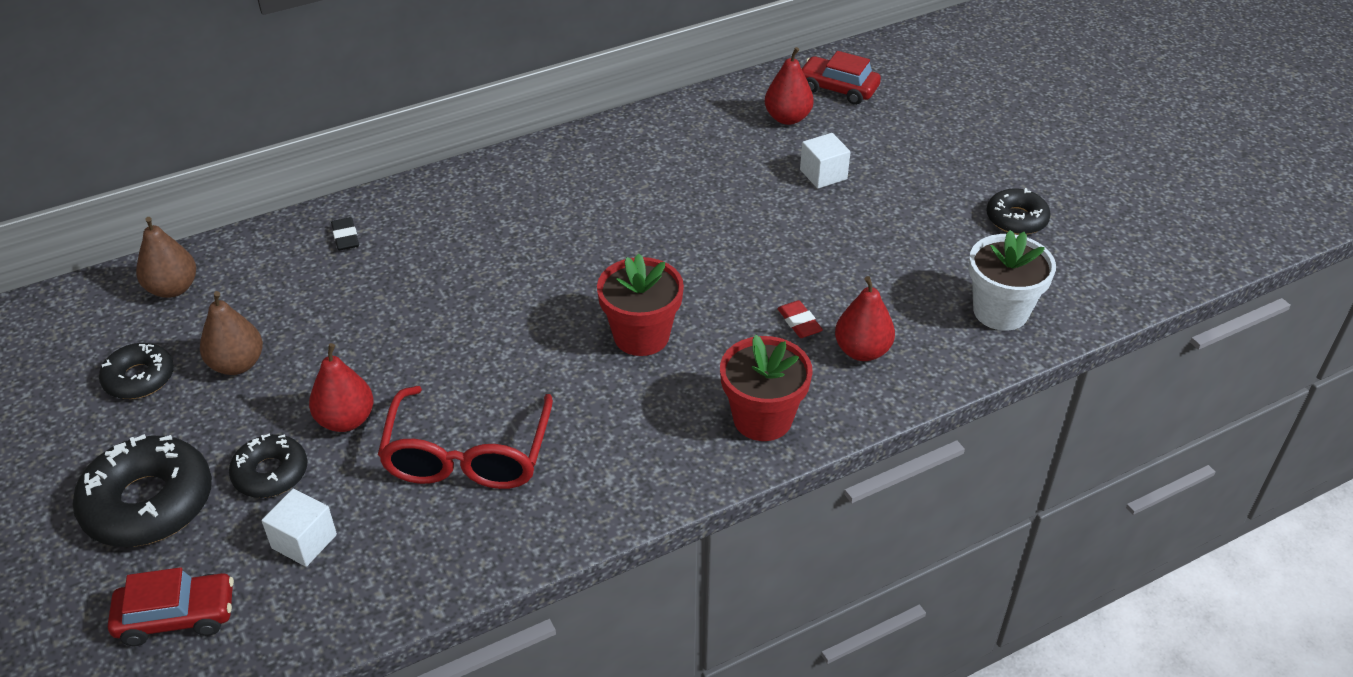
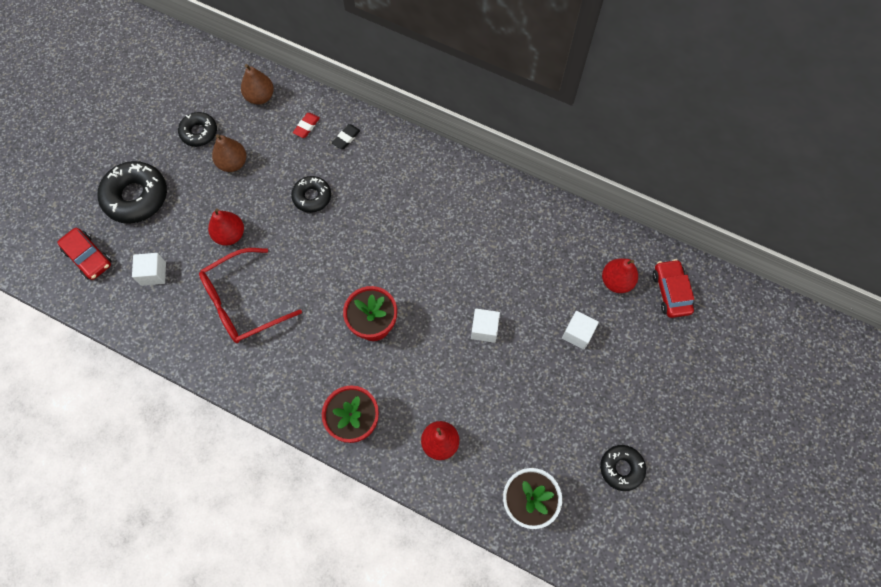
camera: 55 degrees right, 25 degrees up
(270, 473) = (181, 230): black donut -> black donut (312, 197)
(745, 242) = (484, 329): none -> white cube
(799, 322) = (439, 397): red eraser -> red eraser (306, 126)

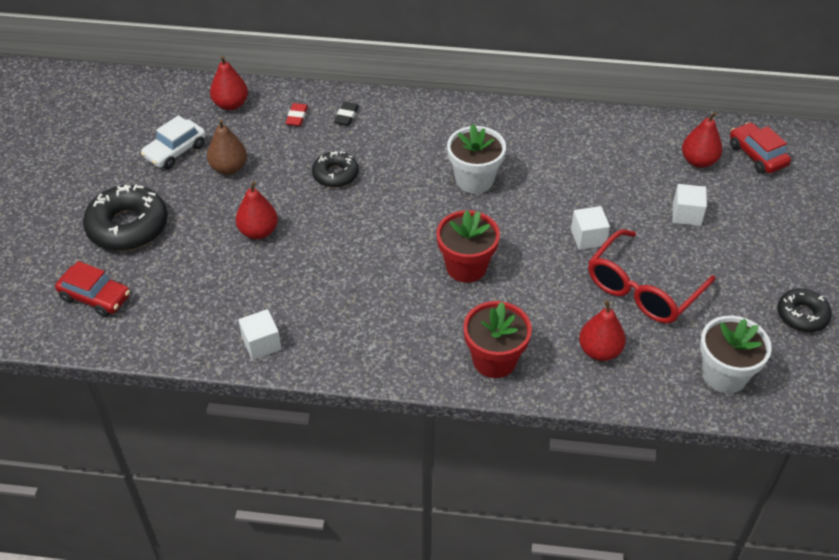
camera: 20 degrees left, 20 degrees down
(153, 273) = (184, 291): white cube -> white cube (261, 344)
(199, 132) = (175, 151): black donut -> white car
(243, 302) = (306, 288): red glasses -> red glasses (643, 289)
(260, 97) = (231, 104): brown pear -> red pear
(419, 239) = (474, 180): none -> white flower pot

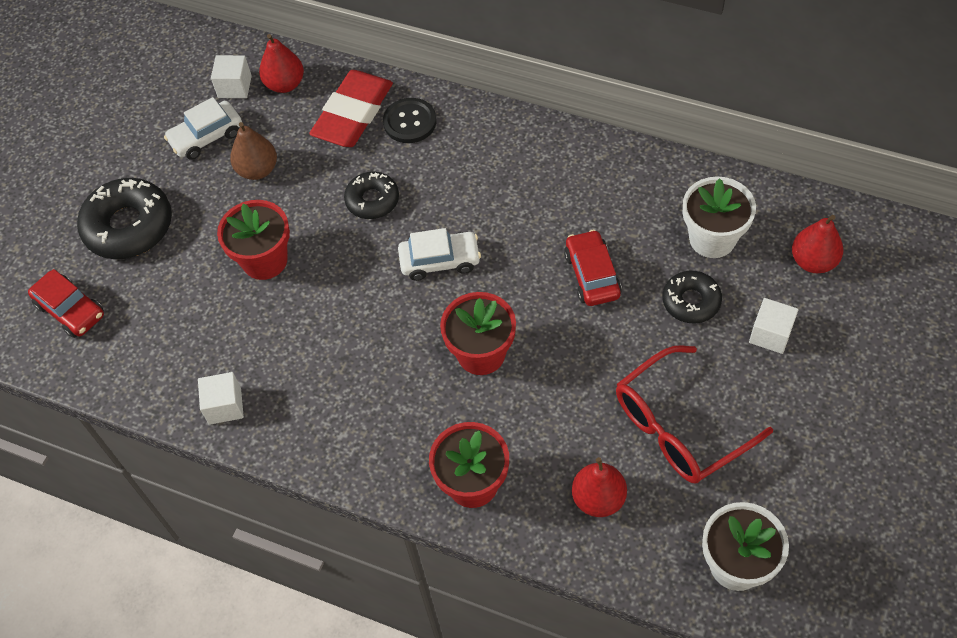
camera: 20 degrees right, 10 degrees up
(258, 231) = (264, 260): red pear -> red flower pot
(297, 117) = (353, 114): red eraser -> red eraser, size x2.41
(346, 116) = (410, 122): black eraser -> black button
(407, 208) = (440, 260): none -> white car
(474, 180) = (529, 237): white flower pot -> white flower pot (712, 238)
(588, 237) = (638, 342): white cube -> white cube (234, 87)
(757, 155) = (892, 266): red car -> red car (592, 275)
(802, 315) = (864, 505): black donut -> black donut (691, 301)

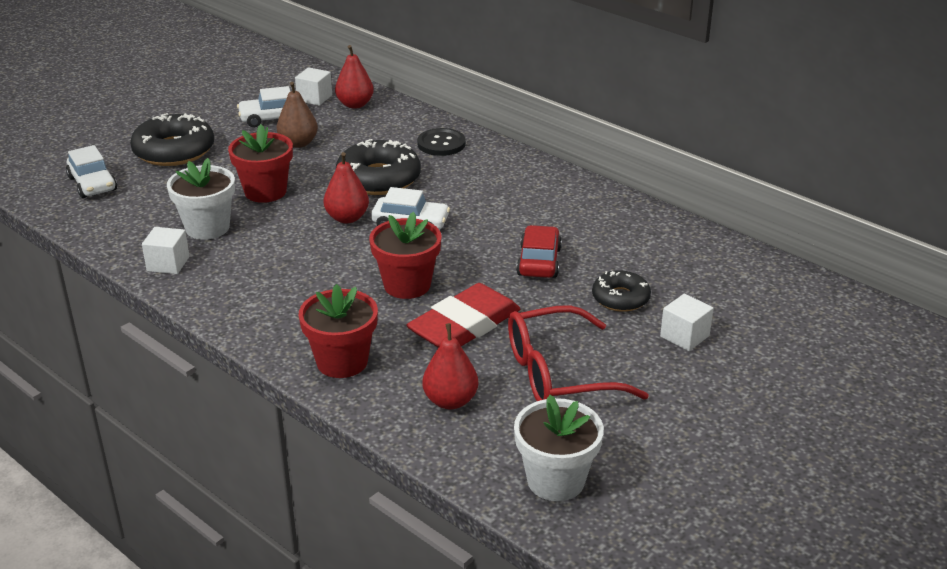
camera: 15 degrees right, 25 degrees down
(70, 310) = (92, 184): red car -> white car
(353, 114) = (398, 130): red eraser -> red eraser (464, 325)
(372, 200) = (378, 179): black donut -> black donut, size x1.69
(712, 238) = (665, 265): white flower pot -> white flower pot (207, 227)
(813, 261) = (754, 300): red pear -> red pear (347, 218)

